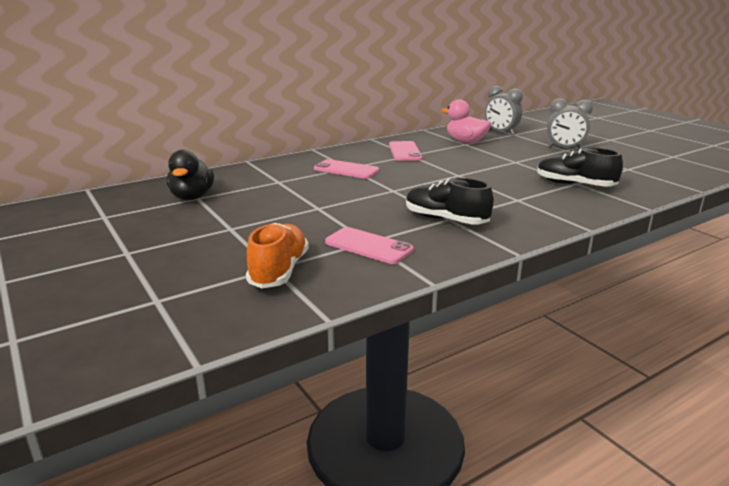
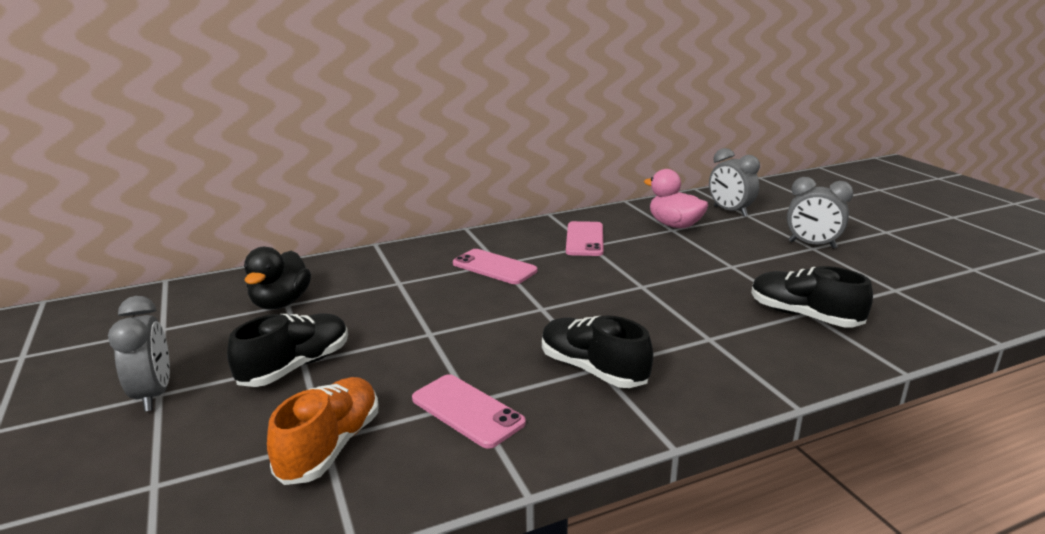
camera: 10 degrees right, 0 degrees up
(123, 253) = (154, 394): none -> grey clock
(226, 231) = (296, 366): none -> black shoe

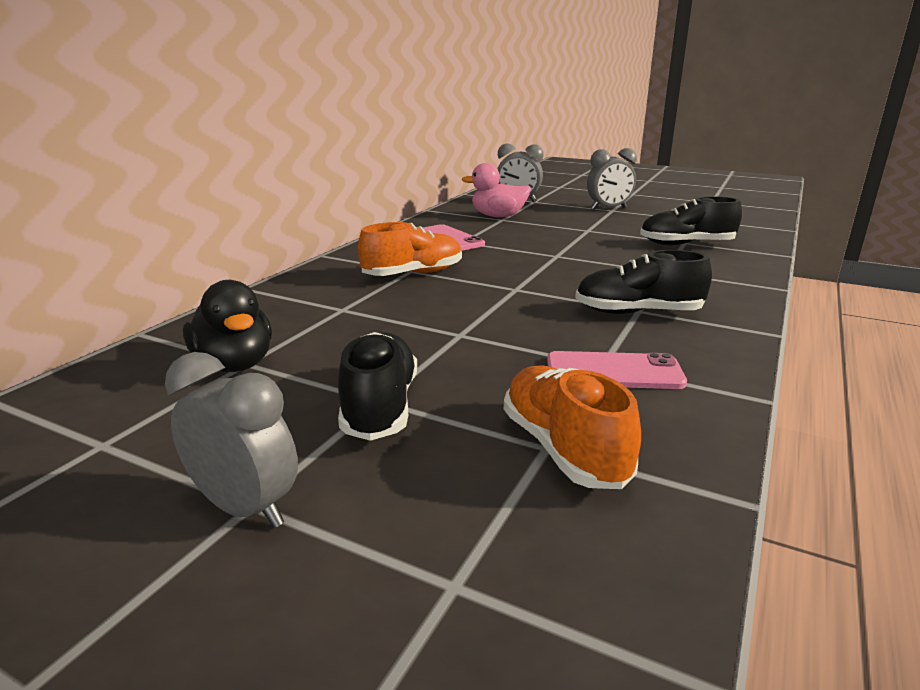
camera: 40 degrees left, 0 degrees up
(494, 267) = (413, 274): pink phone -> orange shoe

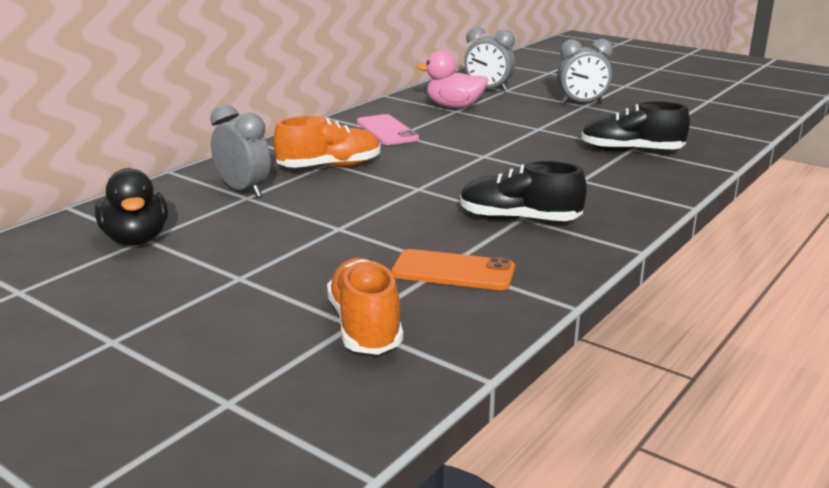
camera: 10 degrees right, 0 degrees up
(245, 508) = (107, 343): grey clock -> grey clock (244, 191)
(380, 407) = (237, 283): black shoe -> none
(614, 372) = (453, 271): pink phone -> orange phone

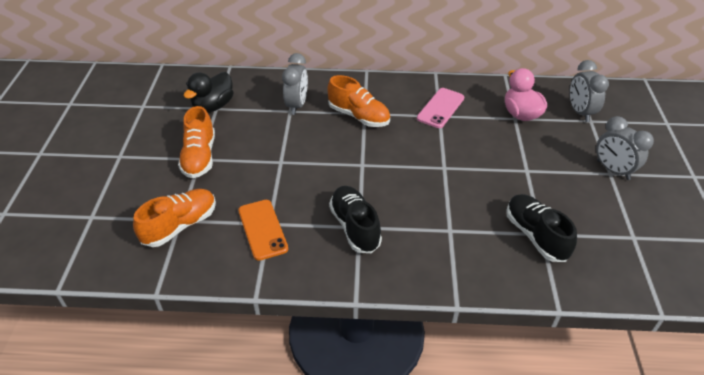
camera: 55 degrees right, 20 degrees up
(235, 276) = (199, 157): none -> orange shoe

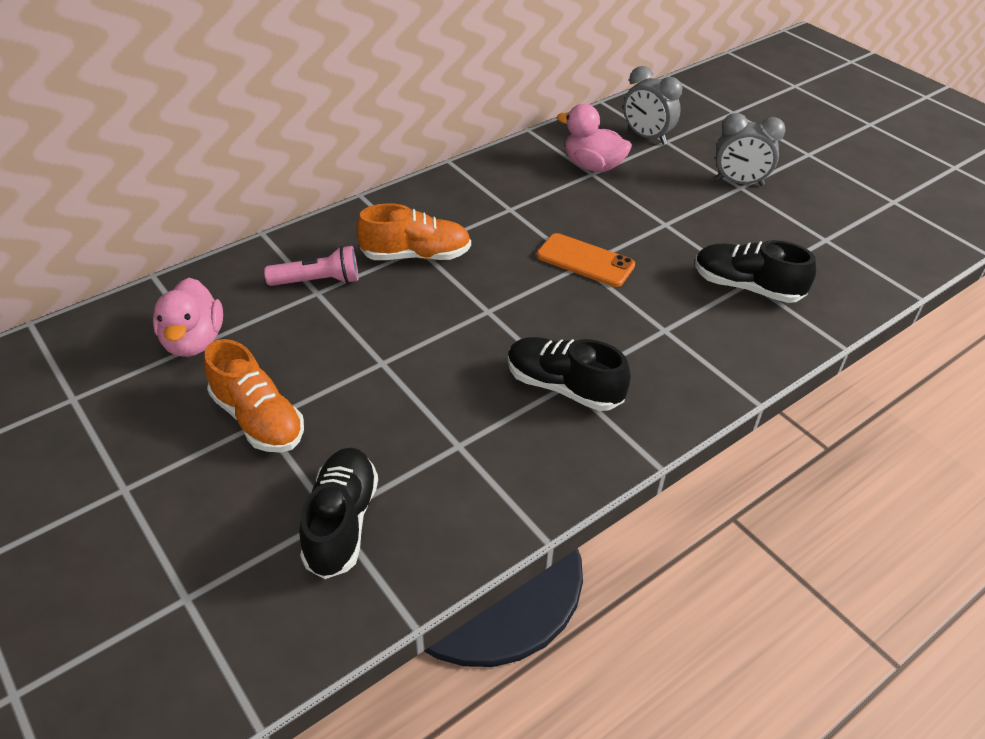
camera: 40 degrees left, 0 degrees up
(180, 225) = (341, 522): orange shoe -> black shoe
(213, 106) = (194, 341): black duck -> pink duck
(262, 229) = (459, 457): orange phone -> orange phone (585, 261)
(297, 105) = (318, 281): grey clock -> pink flashlight
(440, 108) = (501, 199): pink phone -> none

